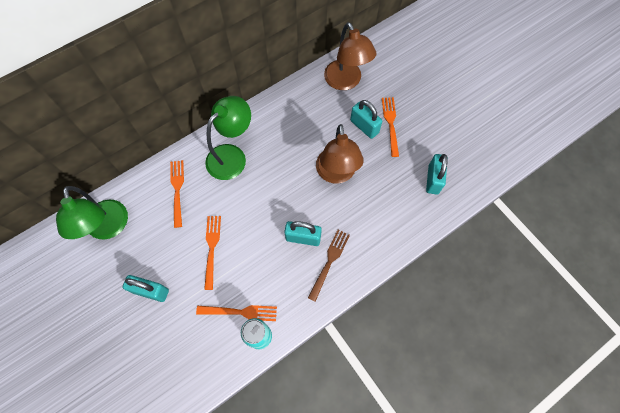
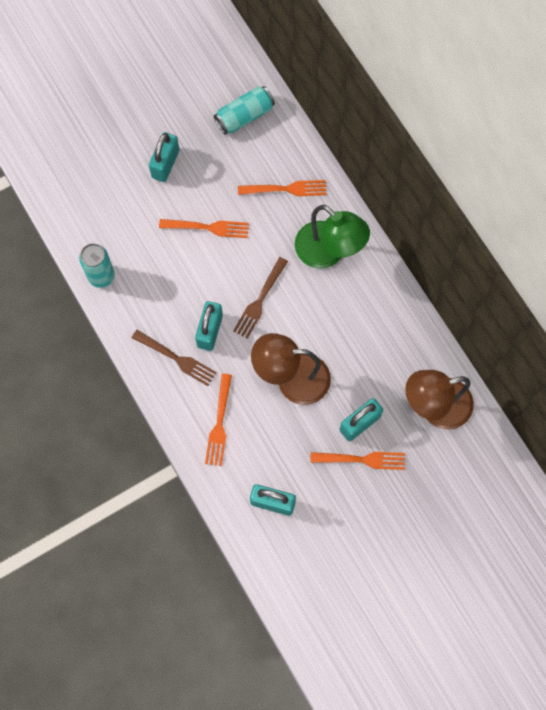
camera: 95 degrees right, 5 degrees up
(108, 228) = (244, 116): green lamp -> turquoise can
(240, 312) = (130, 257): orange fork -> orange fork (219, 423)
(274, 202) = (260, 300): none -> brown fork

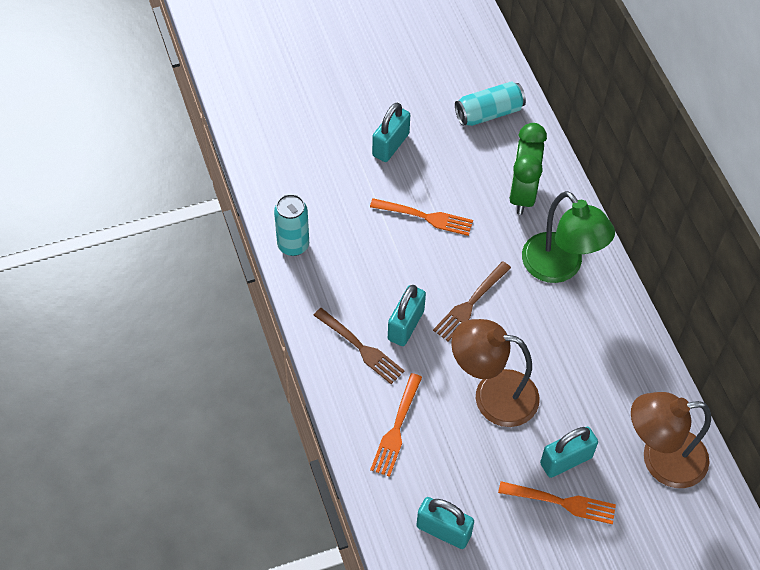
camera: 10 degrees right, 15 degrees down
(286, 189) = (522, 193): orange fork -> green clock

